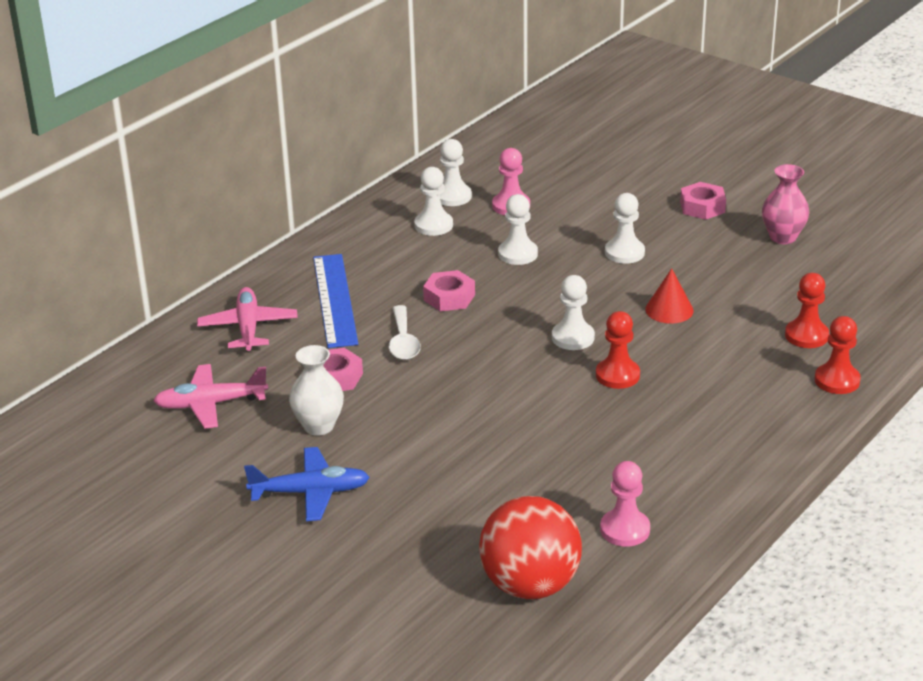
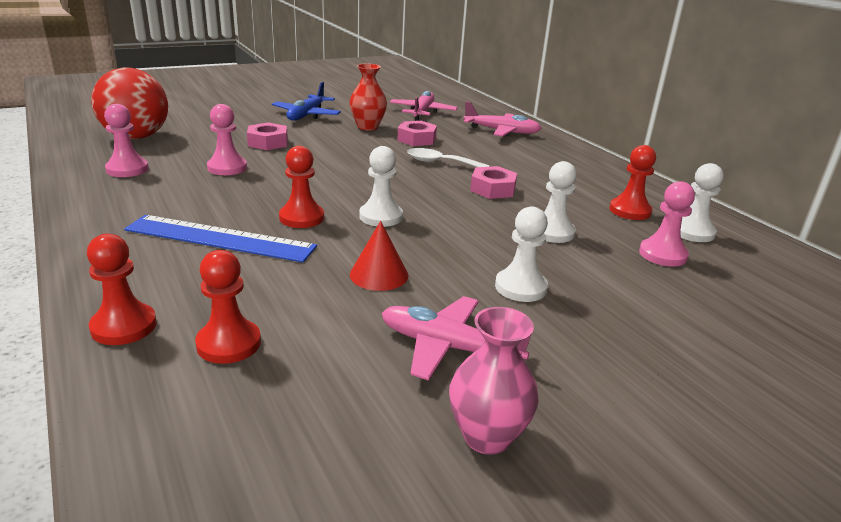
camera: 110 degrees right, 5 degrees down
(318, 426) = (367, 127): white vase -> red vase
(335, 300) = (519, 156): blue ruler -> blue ruler (220, 238)
(433, 225) = (630, 211): white pawn -> red pawn
(553, 467) = (227, 168): none -> pink pawn
(702, 207) = (622, 390): pink nut -> pink nut (268, 142)
(723, 263) = (448, 347): none -> pink plane

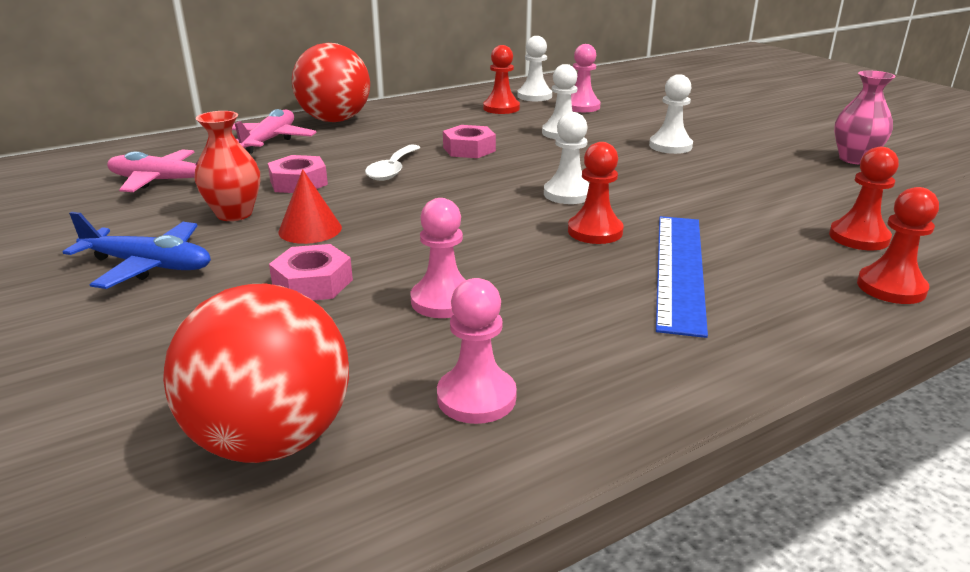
camera: 90 degrees left, 0 degrees up
(379, 275) = (693, 190): red cone -> red cone (310, 229)
(448, 347) = (776, 167): pink plane -> none
(558, 148) = (335, 120): none -> red ball

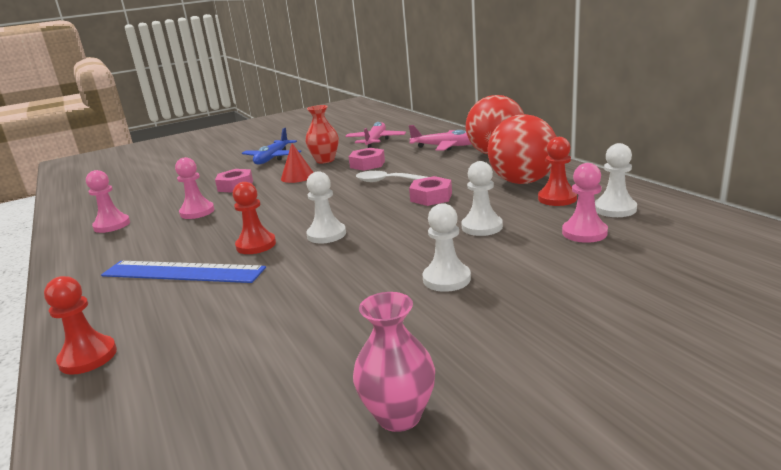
camera: 95 degrees right, 5 degrees down
(271, 439) = (123, 197): red ball -> red ball (522, 182)
(858, 237) = (176, 361): red pawn -> none

